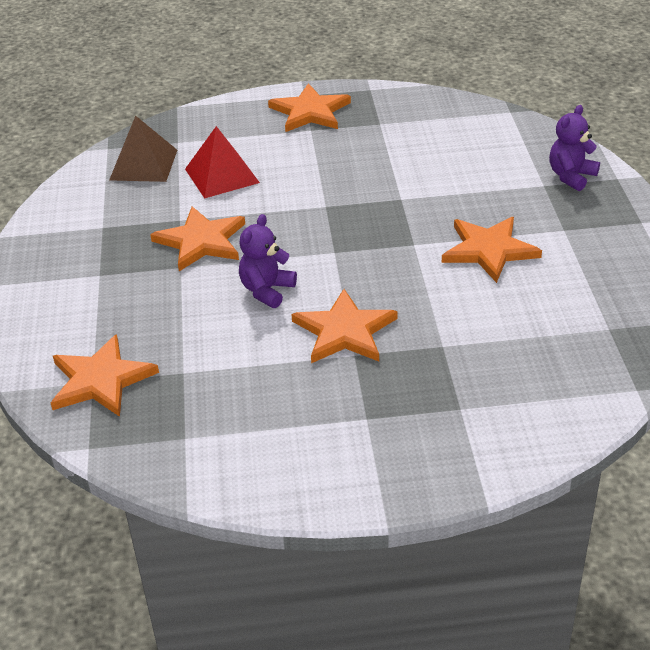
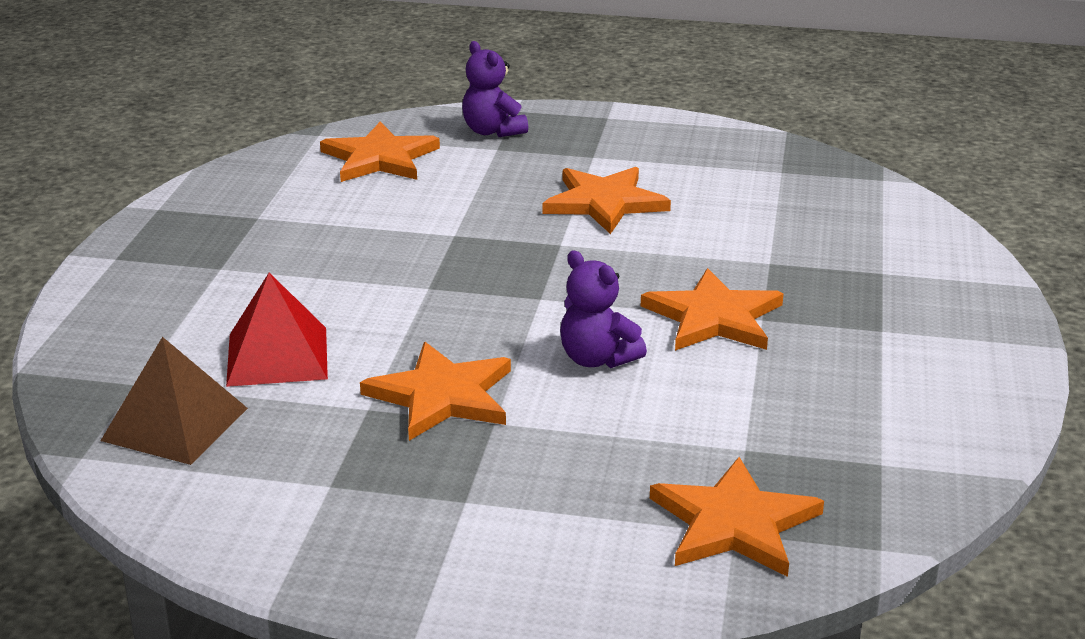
camera: 75 degrees left, 10 degrees down
(310, 112) = (170, 260): orange star -> orange star (379, 158)

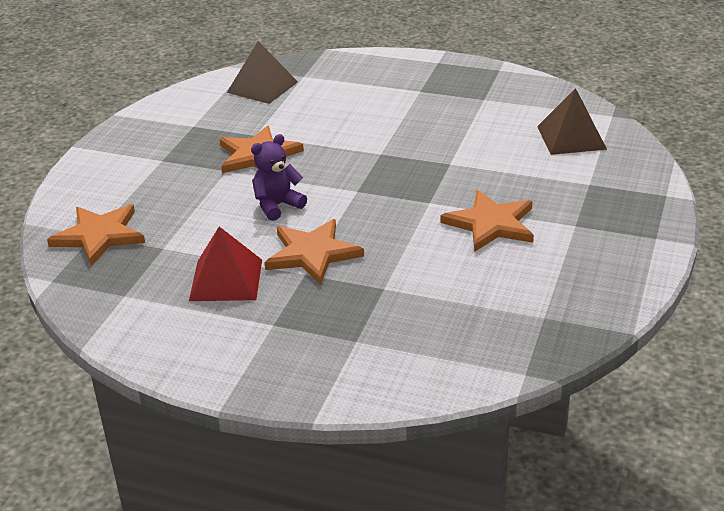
camera: 100 degrees right, 5 degrees up
(277, 356) = (316, 109): red pyramid -> red pyramid (226, 280)
(379, 158) = (571, 137): orange star -> brown pyramid
(492, 131) = (621, 183): purple teddy bear -> none

